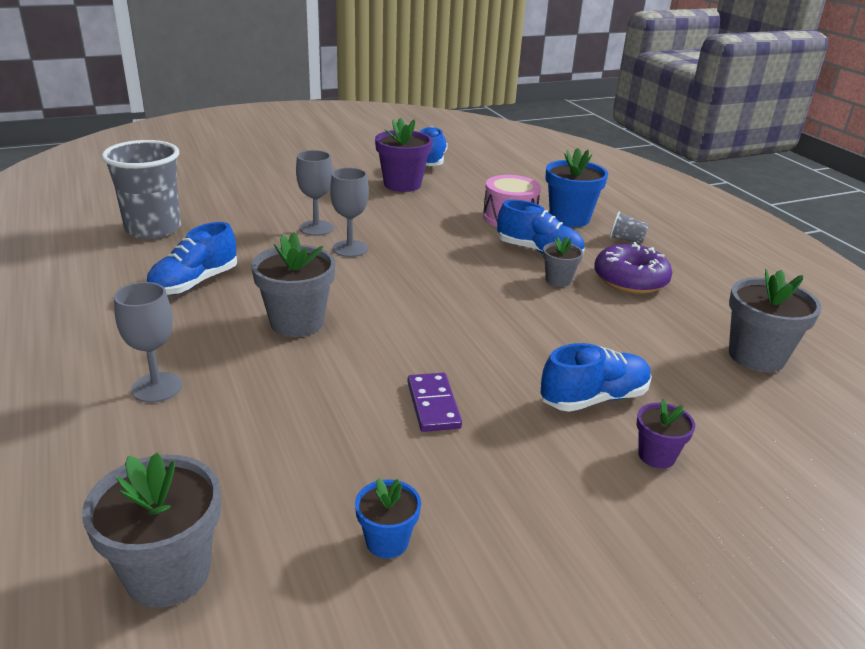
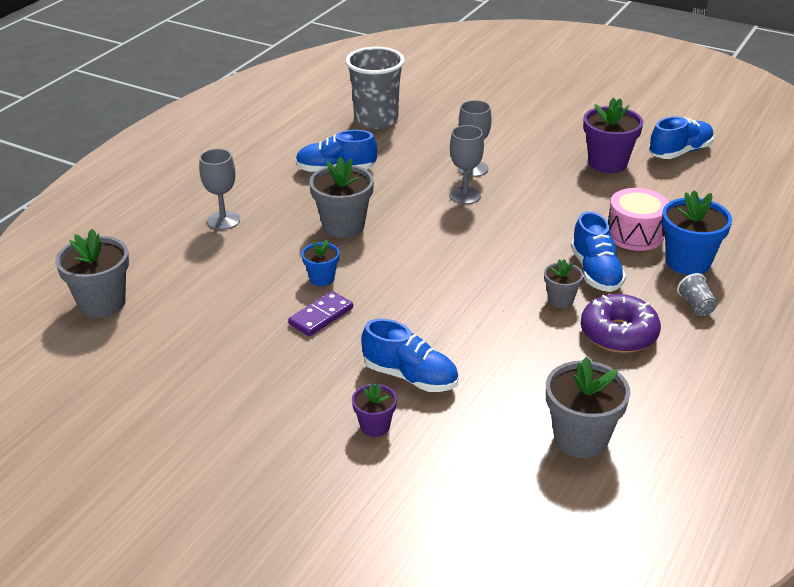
camera: 55 degrees right, 5 degrees up
(387, 541) = (185, 355): blue flower pot -> blue flower pot (322, 278)

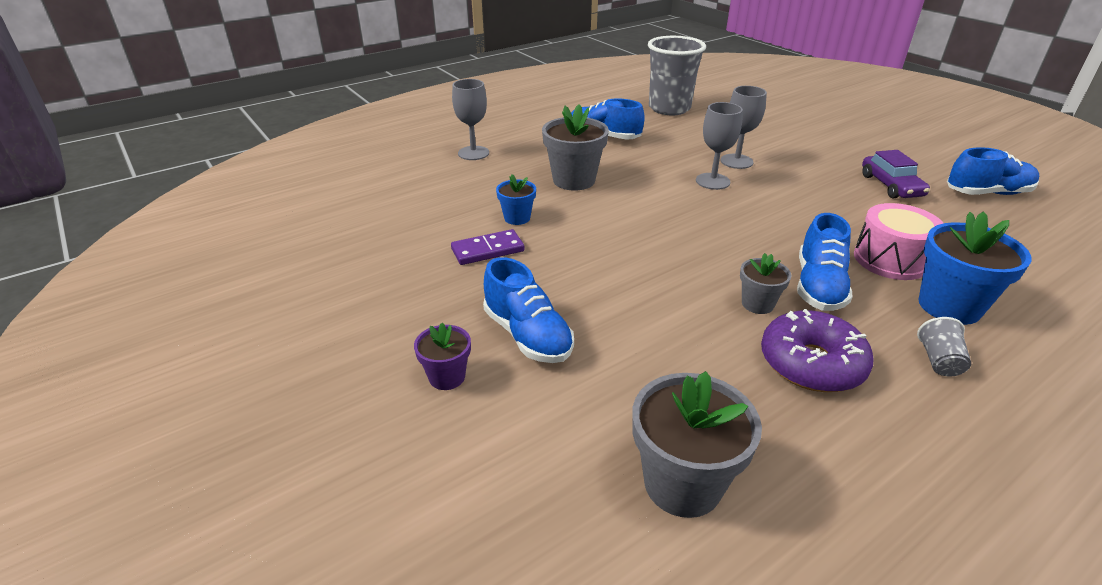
camera: 25 degrees right, 0 degrees up
(102, 303) = (317, 190): grey flower pot -> none
(607, 163) = (891, 186): purple flower pot -> purple car

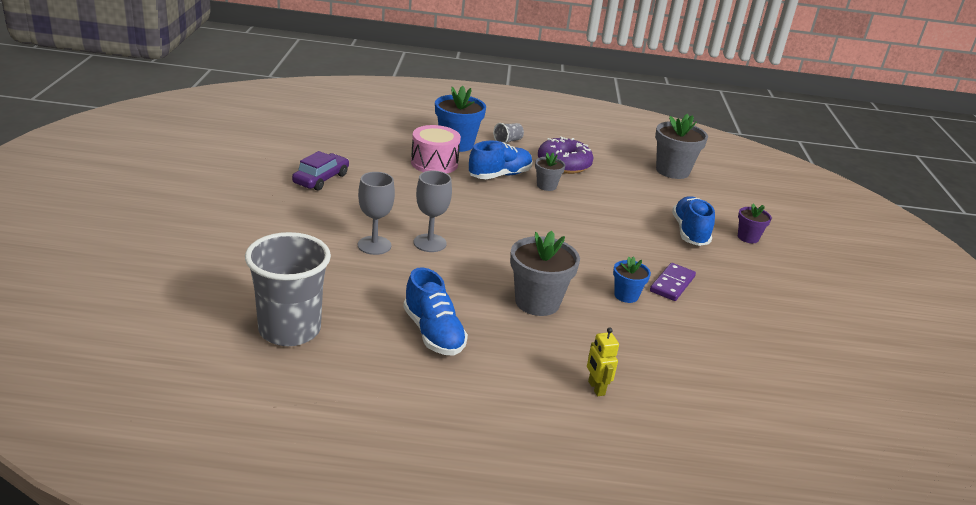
camera: 145 degrees left, 5 degrees down
(473, 153) = (596, 388): grey goblet -> yellow robot
(487, 250) = (672, 284): purple domino -> purple domino turned 75 degrees counterclockwise
(987, 193) = (281, 149): blue shoe -> none

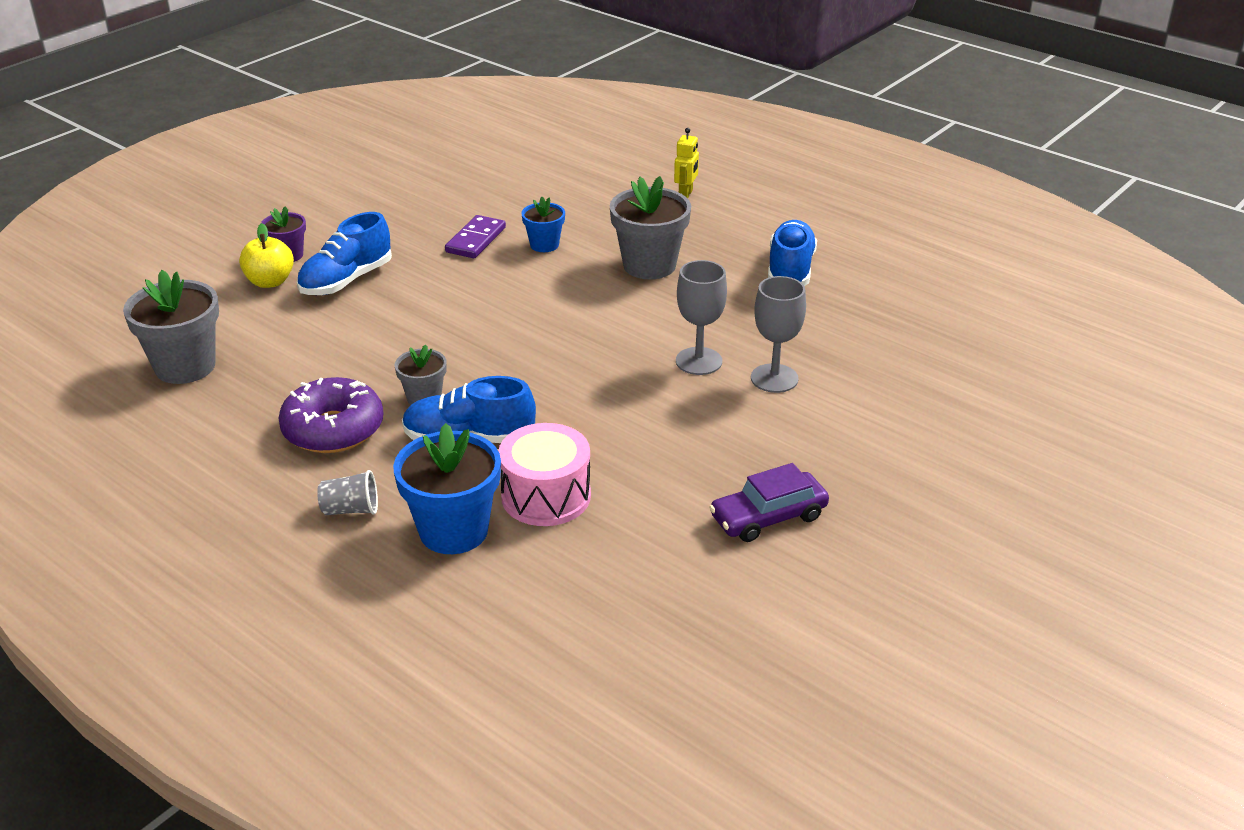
camera: 140 degrees left, 5 degrees up
(289, 330) = (938, 313): grey cup -> none
(672, 284) = (475, 240): purple domino -> purple domino turned 45 degrees counterclockwise
(723, 219) = (270, 282): none -> yellow apple

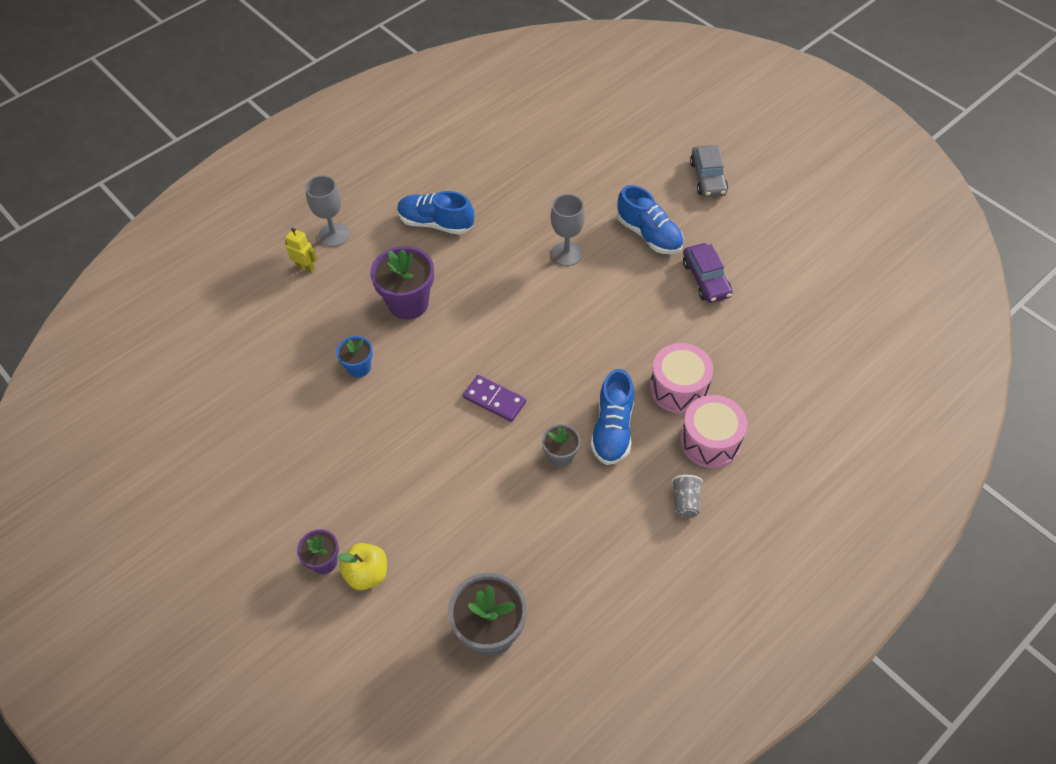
camera: 80 degrees left, 20 degrees up
(333, 429) = (592, 516): purple donut -> none
(346, 280) = (380, 512): blue shoe -> blue shoe (649, 234)
(453, 531) = (710, 441): blue flower pot -> pink drum
(475, 240) = (337, 415): purple domino -> purple domino (494, 400)
(649, 265) = (408, 303): grey flower pot -> purple flower pot
(699, 361) = (540, 290): grey goblet -> grey goblet (334, 235)
(1001, 512) = (708, 178): none -> grey car

